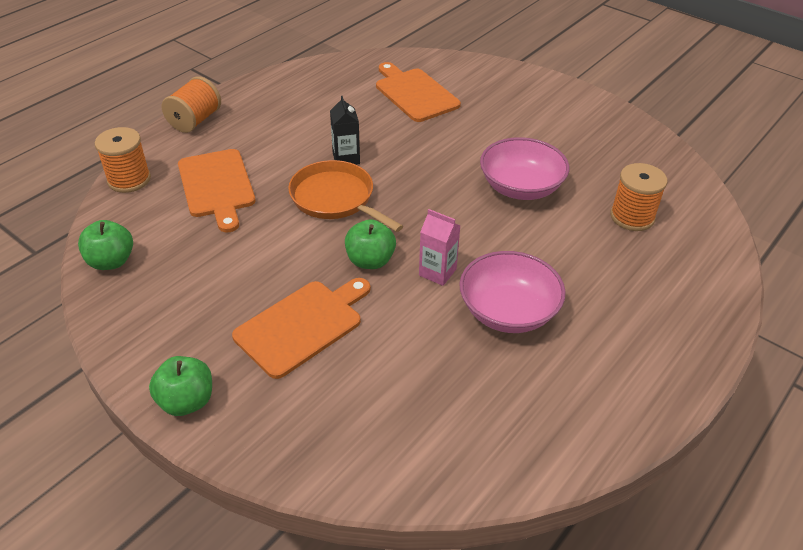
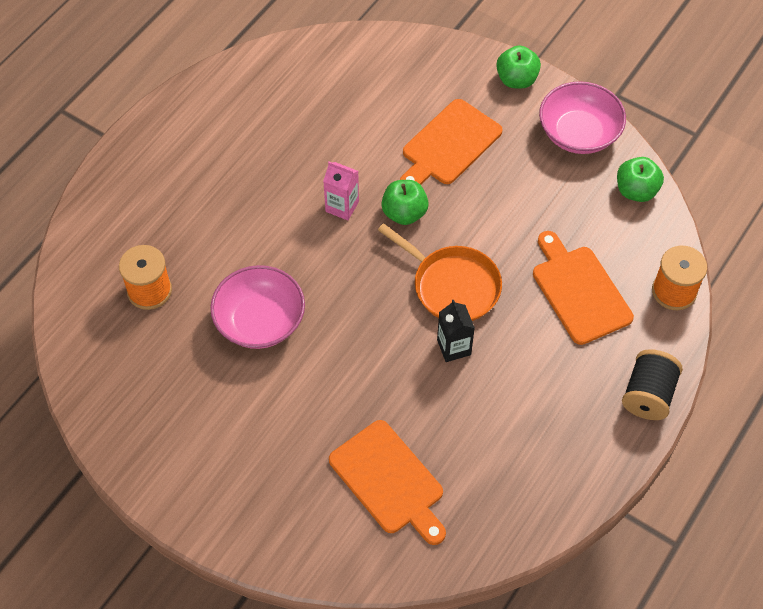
camera: 175 degrees right, 15 degrees up
(195, 120) = (648, 395): orange spool -> black spool
(508, 311) = (280, 173): pink bowl -> pink bowl (578, 133)

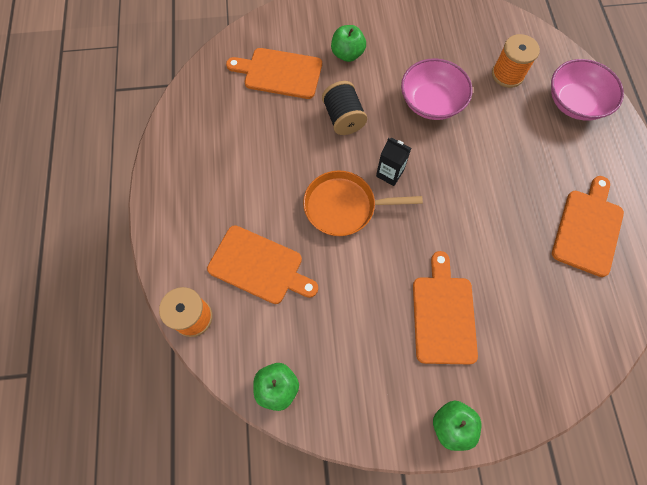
camera: 140 degrees right, 10 degrees up
(255, 117) = (588, 229): none -> orange cutting board
(342, 206) = (463, 207): pink carton -> none
(404, 213) = (421, 234): green apple -> green apple (347, 54)
(454, 347) = (308, 168): black carton -> black carton (389, 173)
(578, 133) = (360, 409): pink bowl -> pink bowl (575, 102)
(648, 395) = (164, 225): black spool -> black spool (343, 118)

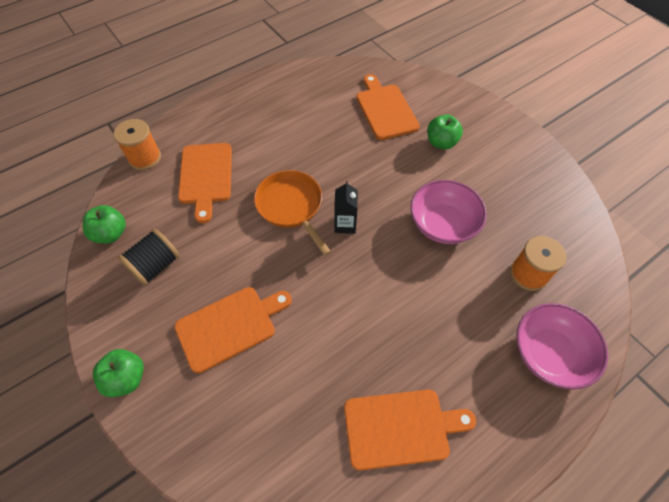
camera: 60 degrees right, 10 degrees down
(343, 118) = (375, 168): black spool -> black spool (155, 266)

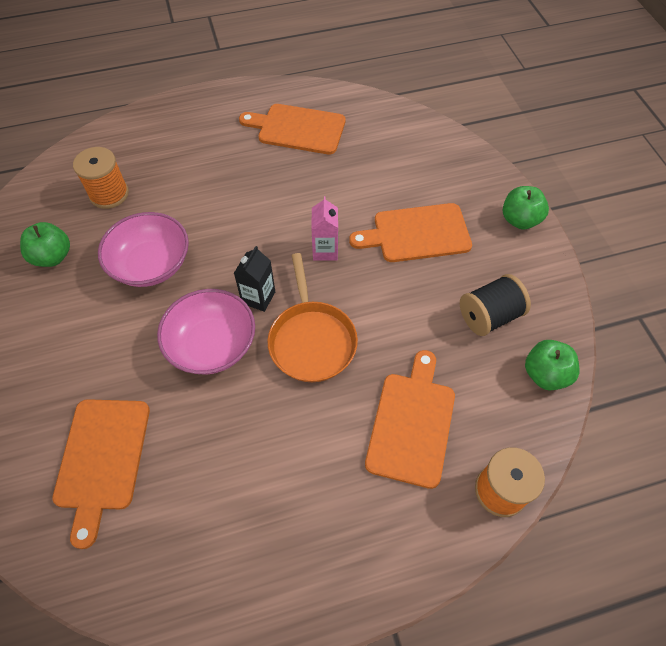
camera: 160 degrees left, 0 degrees up
(309, 281) = (325, 250): none -> pink carton
(441, 143) = (69, 370): green apple -> green apple (53, 257)
(549, 353) = (148, 137): pink bowl -> pink bowl (212, 345)

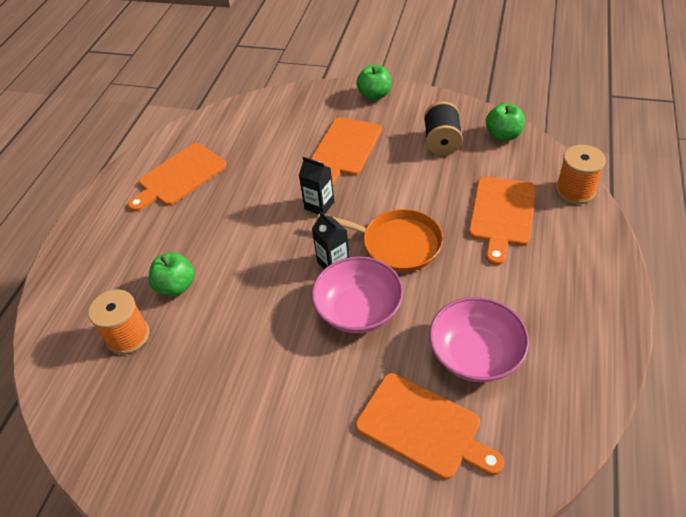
camera: 55 degrees left, 10 degrees down
(53, 257) = (166, 407): green apple -> green apple (176, 286)
(151, 264) = (241, 327): pink bowl -> pink bowl (475, 354)
(325, 250) = (319, 205): pink carton -> black carton
(412, 423) = (502, 214): orange cutting board -> orange cutting board turned 120 degrees counterclockwise

